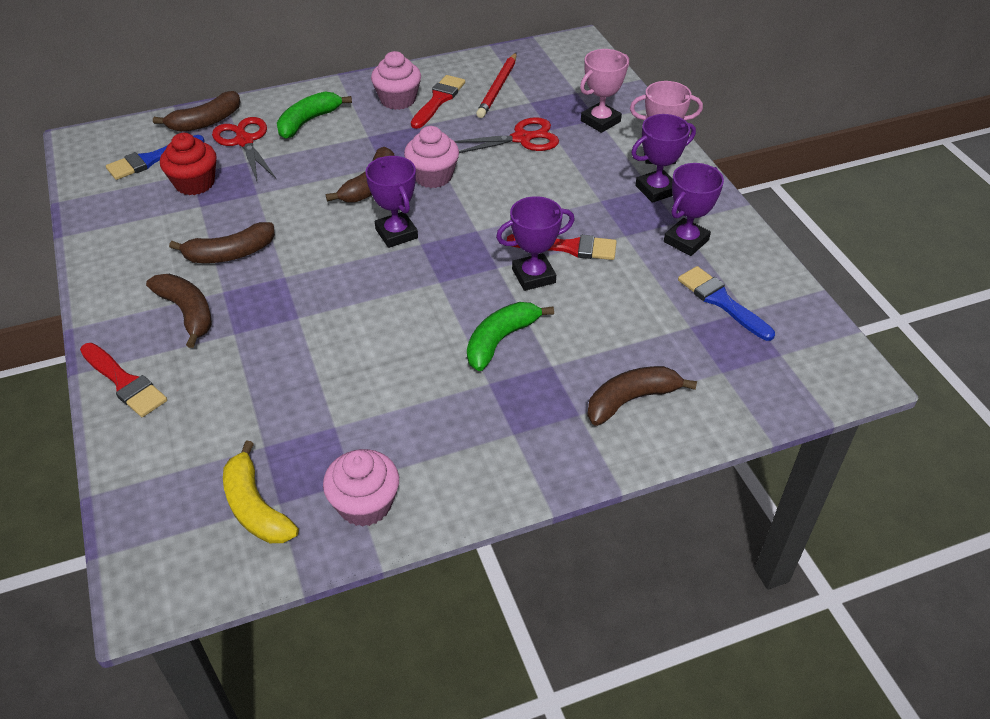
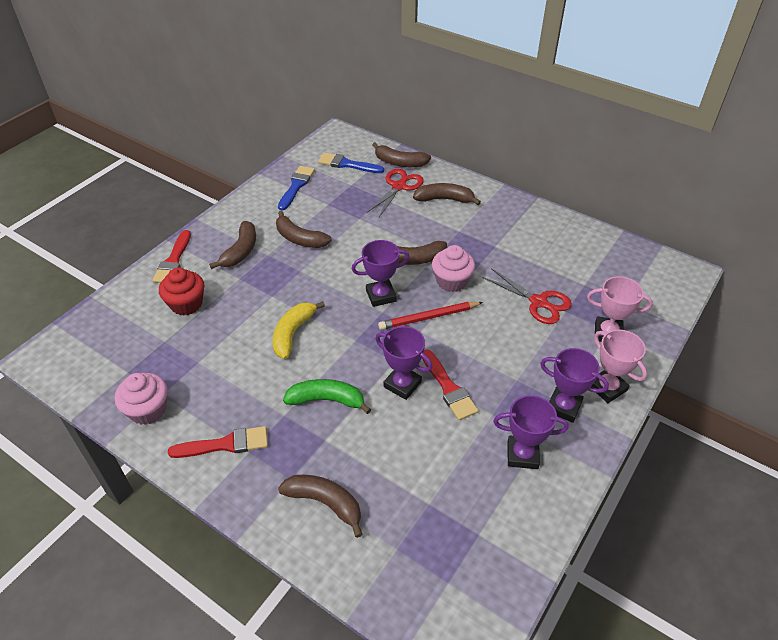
camera: 55 degrees right, 0 degrees up
(194, 183) = (344, 191): red cupcake -> red cupcake (186, 304)
(255, 507) = (119, 364): yellow banana -> yellow banana (293, 333)
(308, 121) = (444, 199): green banana -> brown banana
(396, 233) = (381, 296): purple trophy -> purple trophy turned 45 degrees clockwise
(398, 100) = (510, 223): pink cupcake -> none
(438, 100) = (531, 240): red brush -> red brush (225, 444)
(498, 88) = (579, 260): red pencil -> red pencil (429, 317)
(721, 301) = (474, 511): blue brush -> blue brush (296, 186)

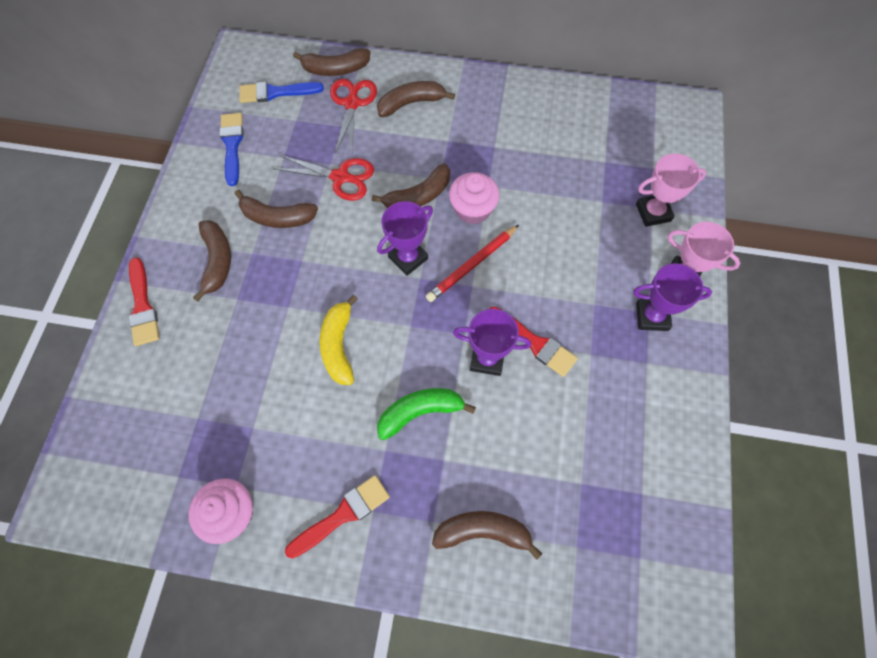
camera: 25 degrees left, 20 degrees up
(186, 304) = (194, 358): red cupcake -> none
(522, 455) = (640, 388): purple trophy -> none
(539, 302) = (572, 201): red scissors -> red scissors (341, 177)

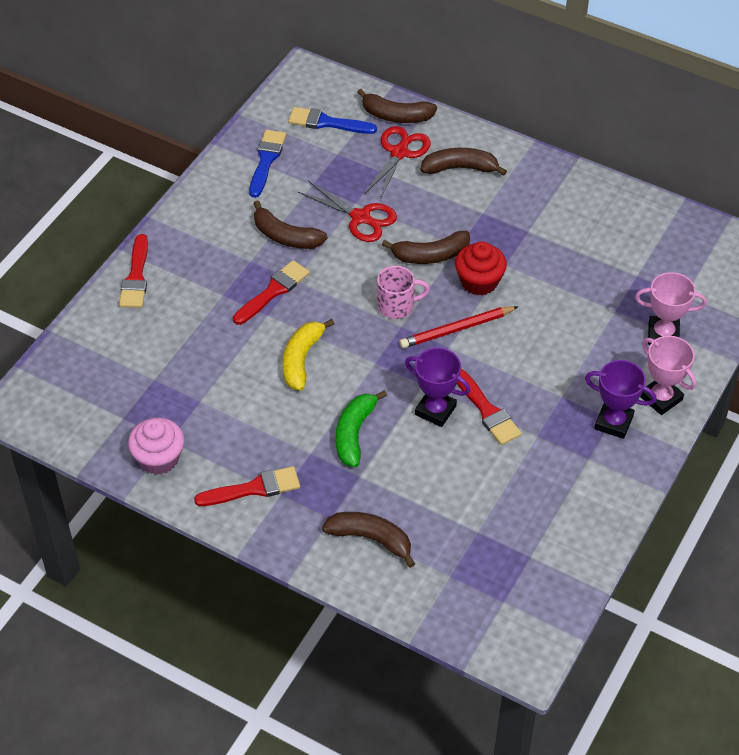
camera: 20 degrees right, 15 degrees down
(217, 261) = (216, 258): brown banana -> none
(285, 279) = (273, 291): none -> red brush
(408, 258) = (397, 306): purple trophy -> pink mug
(420, 412) = (354, 433): green banana -> green banana turned 75 degrees counterclockwise
(472, 209) = (479, 281): pink cupcake -> red cupcake

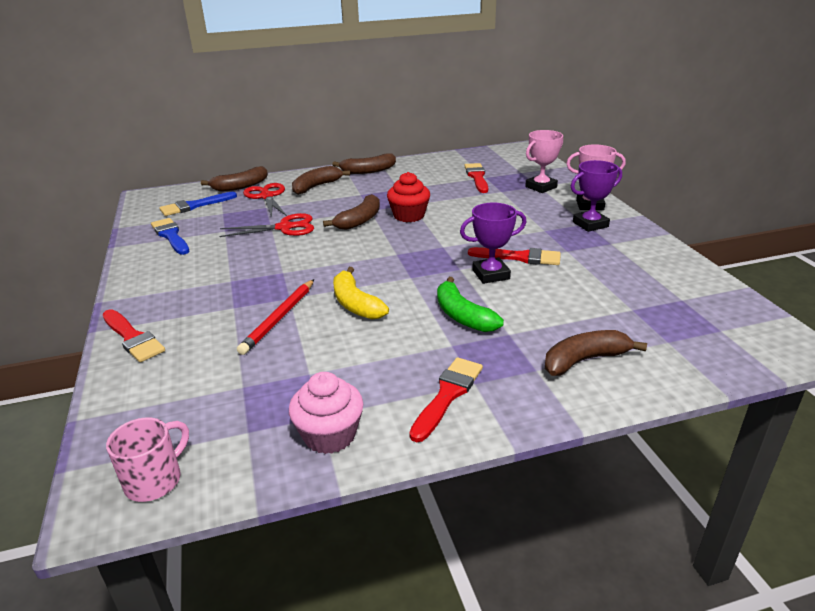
camera: 45 degrees left, 20 degrees down
(273, 291) = (274, 285): red brush -> red brush (477, 177)
(286, 236) = (241, 258): brown banana -> brown banana (368, 171)
(397, 306) = (377, 248): pink mug -> pink mug (155, 480)
(456, 329) = (433, 238): red pencil -> red pencil (279, 318)

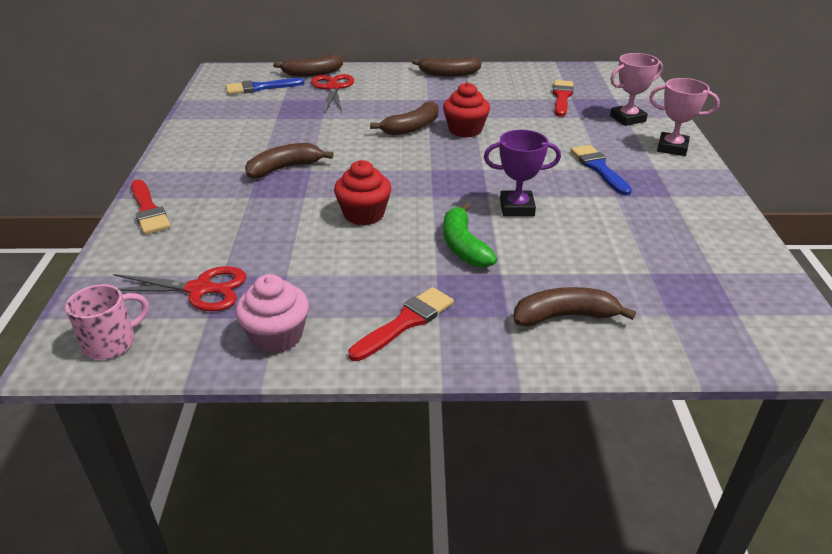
camera: 15 degrees right, 5 degrees up
(171, 236) = (225, 115): blue brush -> blue brush (599, 168)
(279, 318) = (285, 216): red pencil -> none
(285, 227) = (335, 124): red scissors -> red scissors (200, 289)
(316, 186) = (387, 84): brown banana -> brown banana (285, 168)
(355, 304) = (364, 214): yellow banana -> red cupcake
(520, 257) = (558, 194): red brush -> none
(590, 224) = (659, 170): purple trophy -> none

